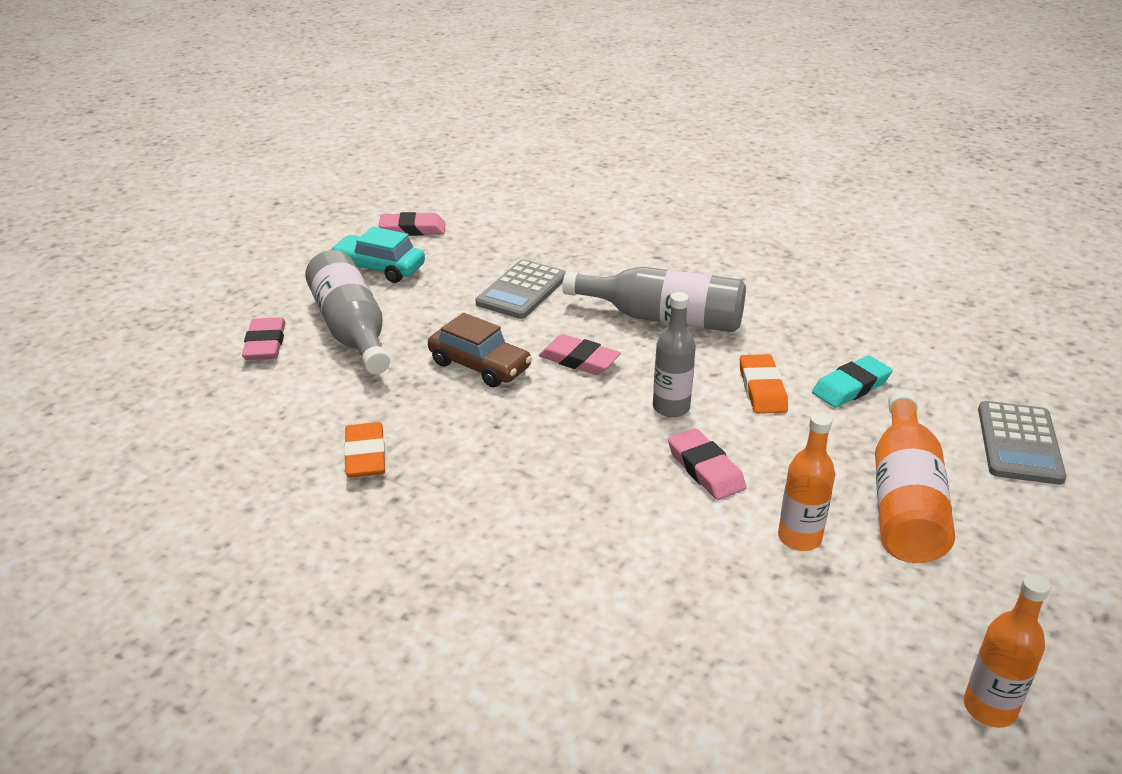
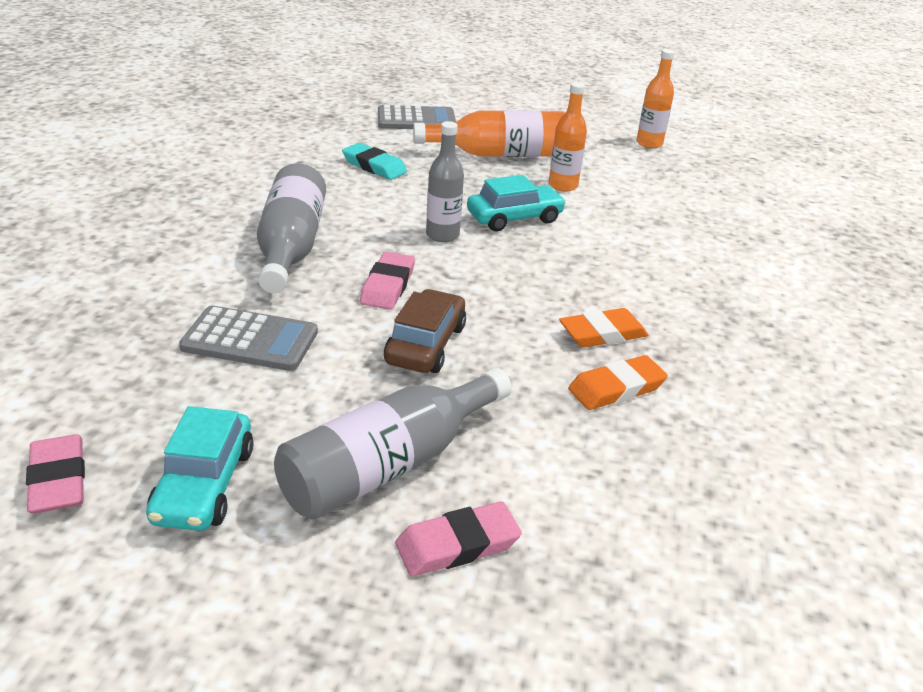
camera: 110 degrees left, 0 degrees up
(705, 469) = (514, 218): pink eraser -> turquoise car
(762, 389) = (394, 198): orange eraser -> orange eraser (602, 333)

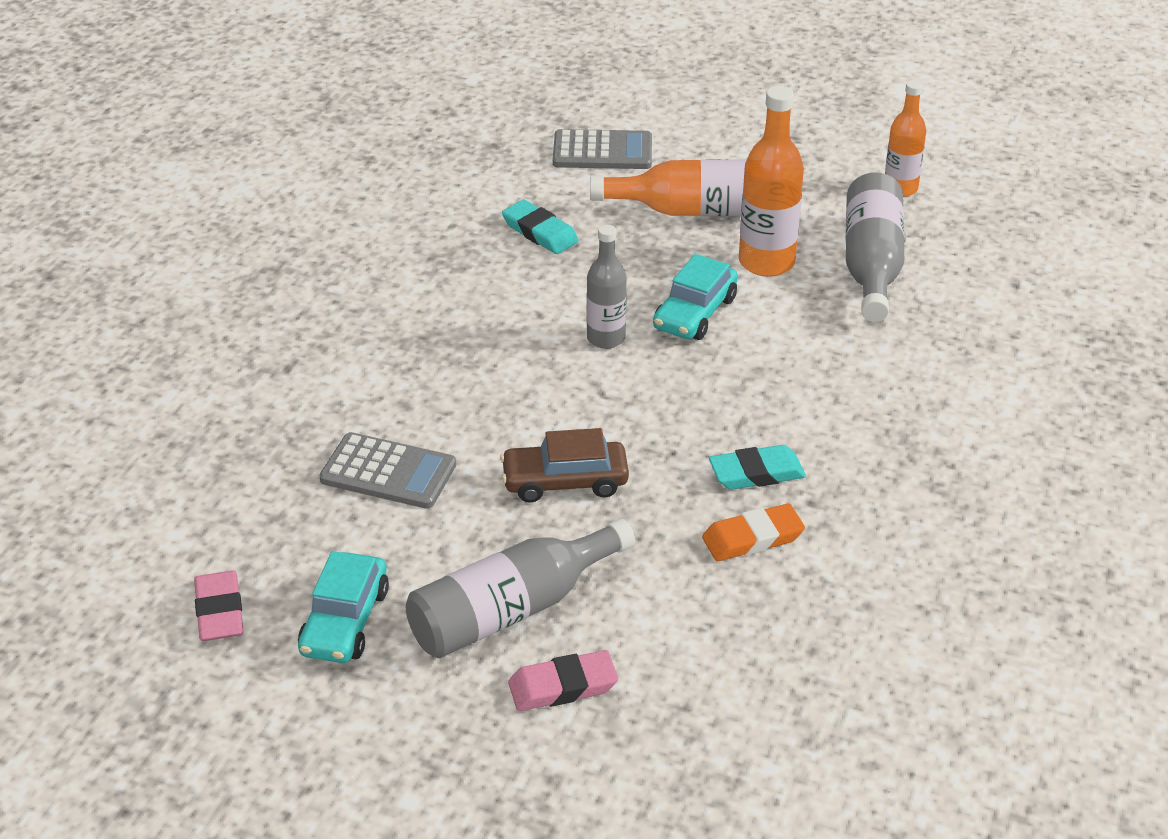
camera: 10 degrees right, 5 degrees up
(291, 246) = (435, 353): grey bottle -> grey bottle (872, 264)
(388, 286) = (535, 408): pink eraser -> none
(425, 344) = (565, 482): brown car -> brown car turned 120 degrees counterclockwise
(514, 218) = (695, 313): turquoise car -> turquoise car turned 135 degrees clockwise
(563, 186) = (766, 262): orange bottle -> orange bottle, size x1.55
(602, 333) = (756, 473): orange eraser -> turquoise eraser

